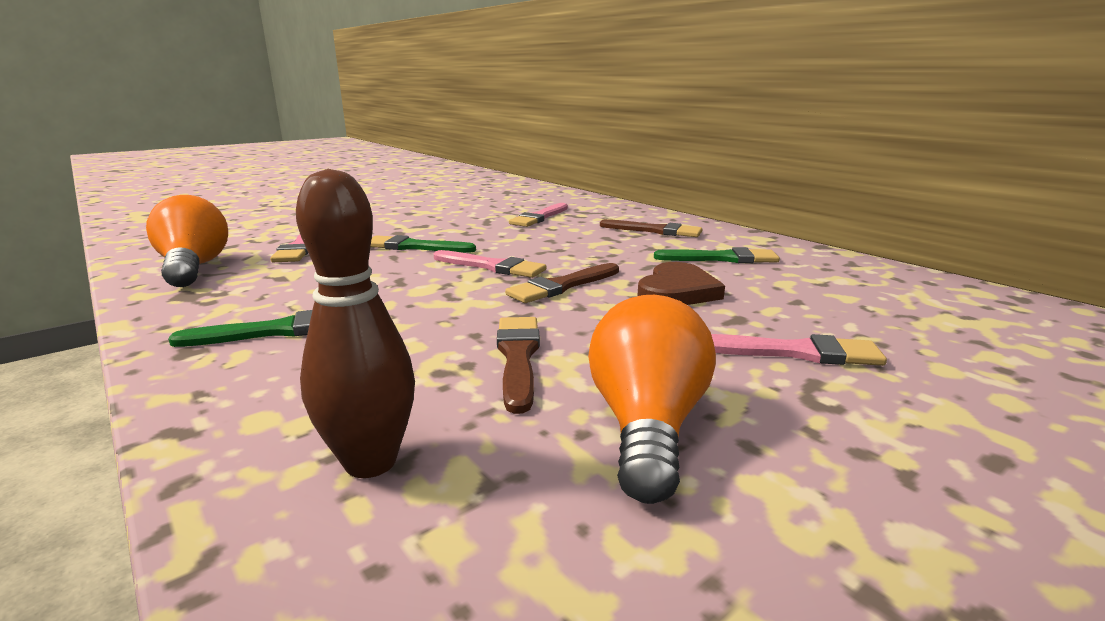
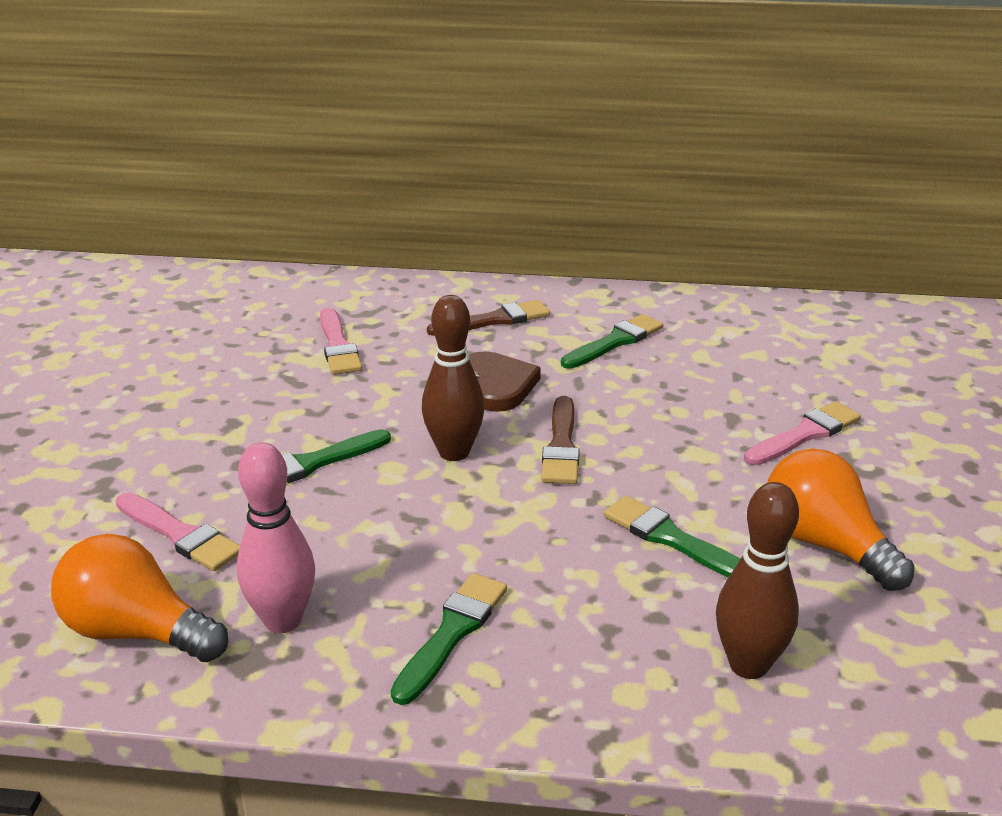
camera: 45 degrees left, 10 degrees up
(240, 289) = (283, 620): none -> pink bowling pin
(492, 266) = (454, 452): pink brush -> brown bowling pin
(518, 357) = (672, 539): brown brush -> green brush
(677, 291) = (651, 406): brown heart -> brown heart (497, 385)

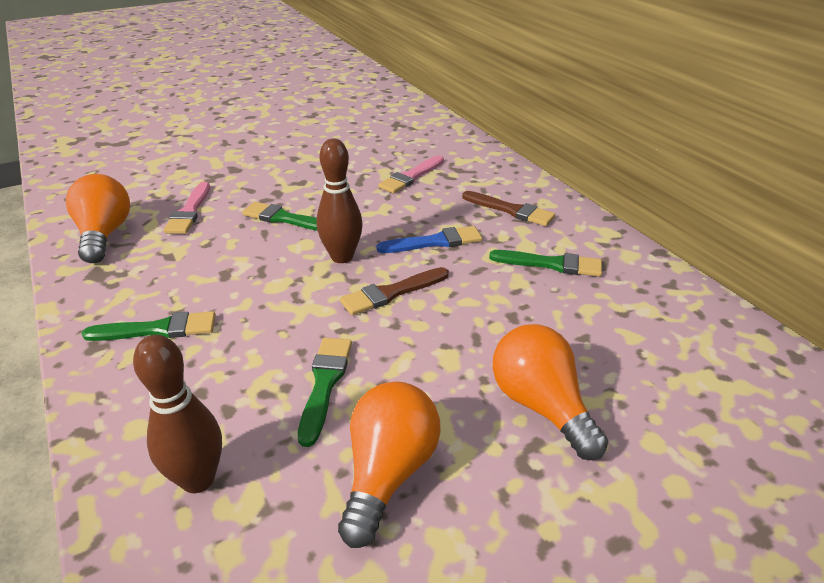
camera: 55 degrees right, 5 degrees up
(283, 620) = (137, 270): pink bowling pin -> none
(497, 385) = (434, 242): brown heart -> blue brush
(805, 434) = (541, 406): pink brush -> orange light bulb

